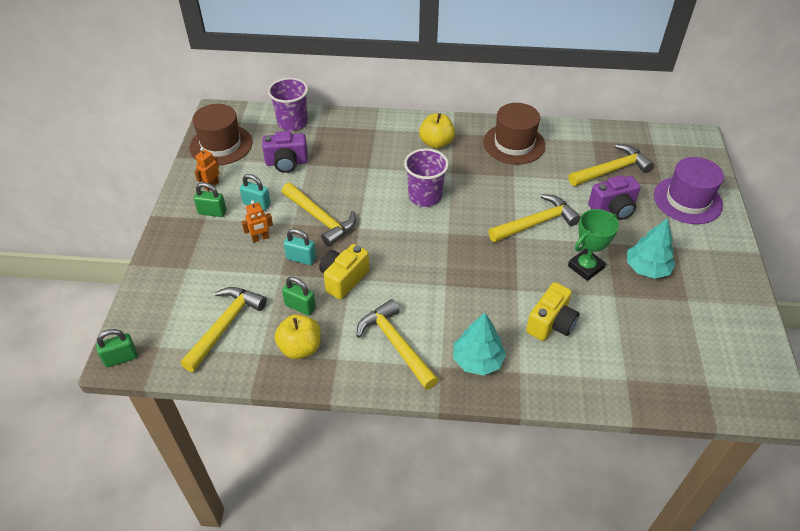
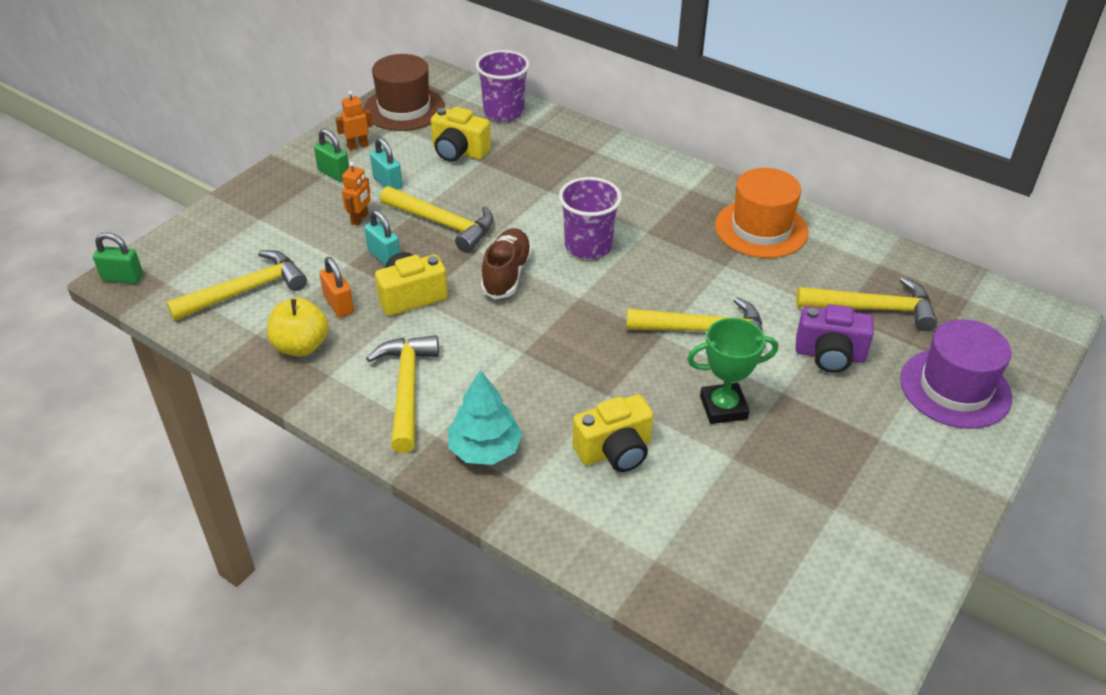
camera: 30 degrees right, 5 degrees down
(260, 238) = (360, 219): orange robot -> orange robot turned 75 degrees counterclockwise
(286, 163) = (459, 152): purple camera -> yellow camera
(300, 306) = (339, 305): green padlock -> orange padlock
(320, 219) = (443, 224): yellow hammer -> yellow hammer turned 45 degrees counterclockwise
(391, 237) = (506, 274): none -> brown shoe
(436, 143) = (658, 192): yellow apple -> none
(514, 144) = (761, 229): brown hat -> orange hat
(647, 268) = (810, 445): turquoise tree -> none

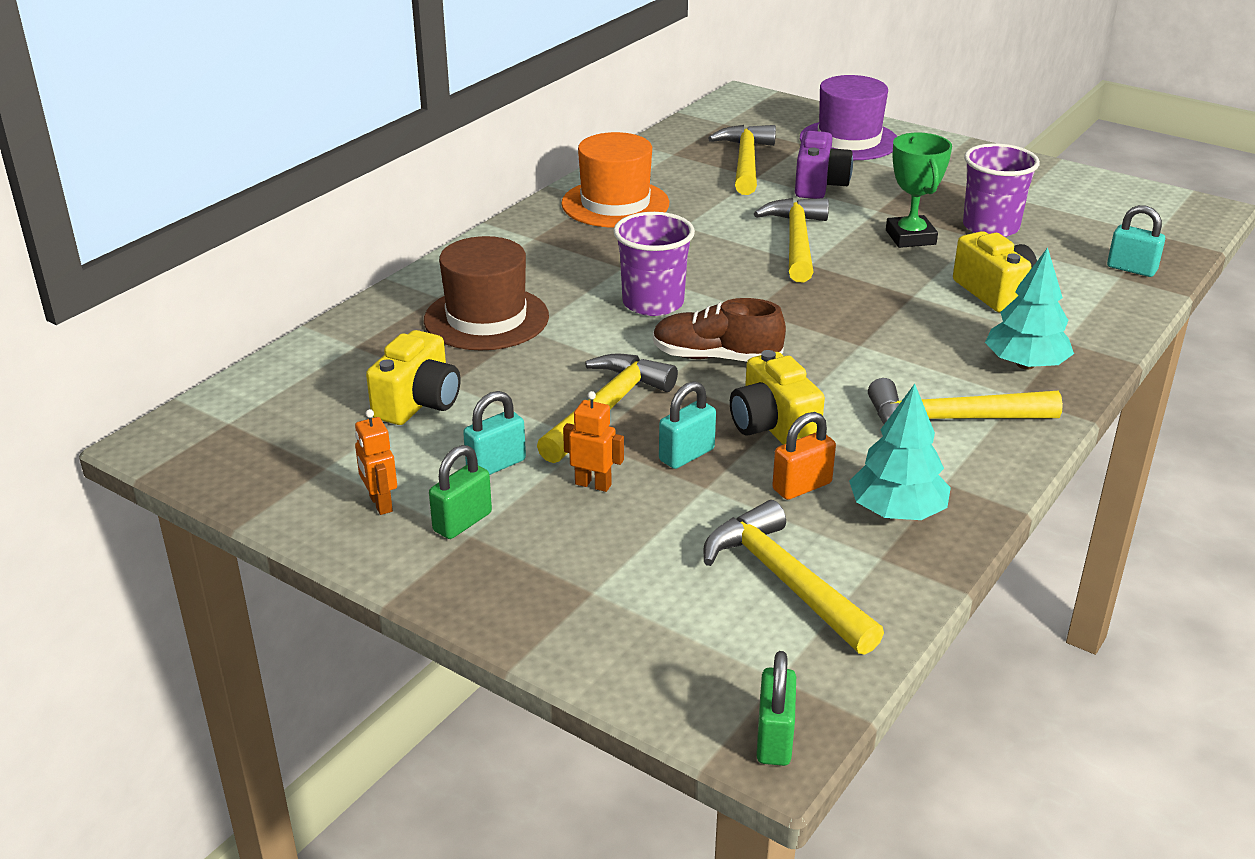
camera: 90 degrees left, 10 degrees down
(301, 346) = (896, 511): yellow apple -> turquoise tree
(404, 108) = (270, 462): brown hat -> brown hat (486, 318)
(504, 112) = (311, 367): purple cup -> purple cup (990, 227)
(672, 574) = (1131, 269): none -> turquoise padlock

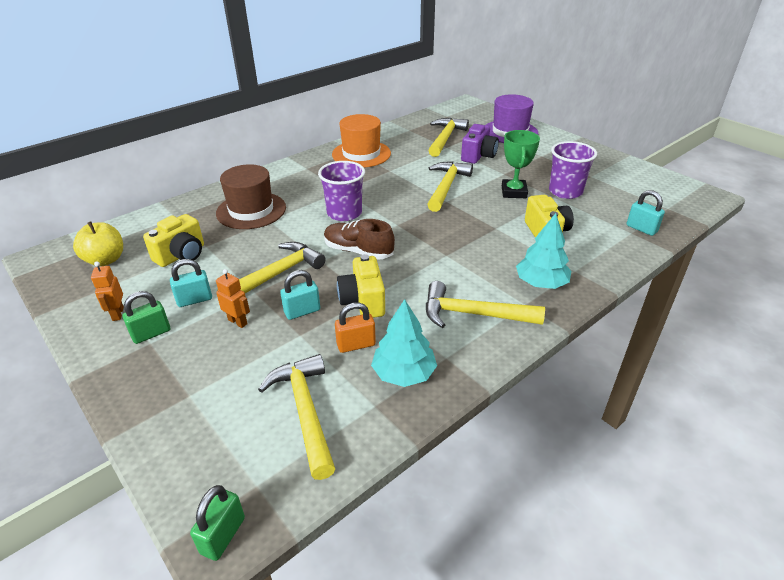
camera: 15 degrees right, 5 degrees up
(285, 429) = (105, 260): none -> yellow apple

